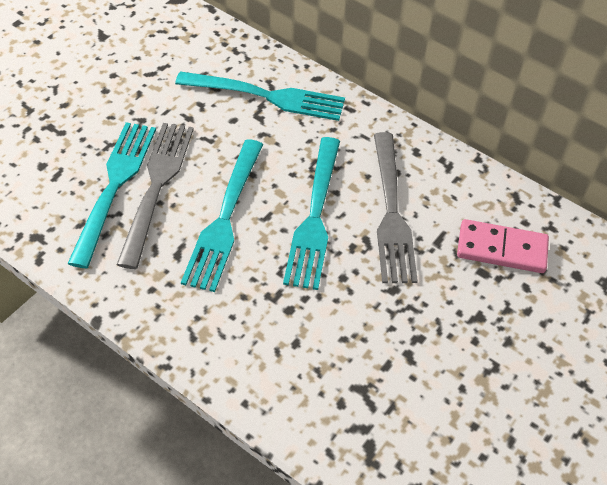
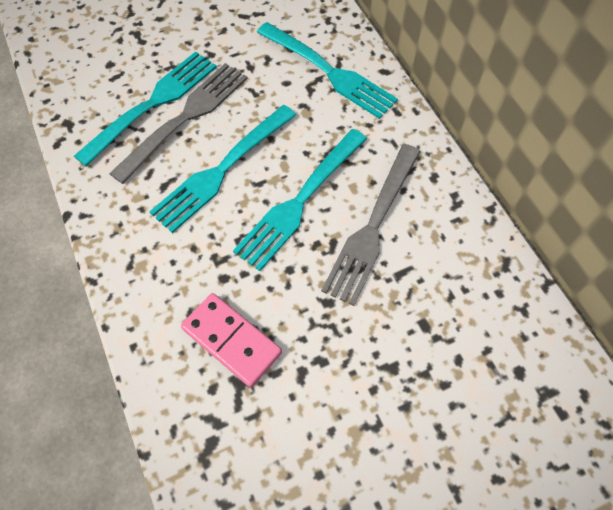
camera: 30 degrees right, 10 degrees up
(501, 249) = (458, 309): pink domino -> pink domino (232, 340)

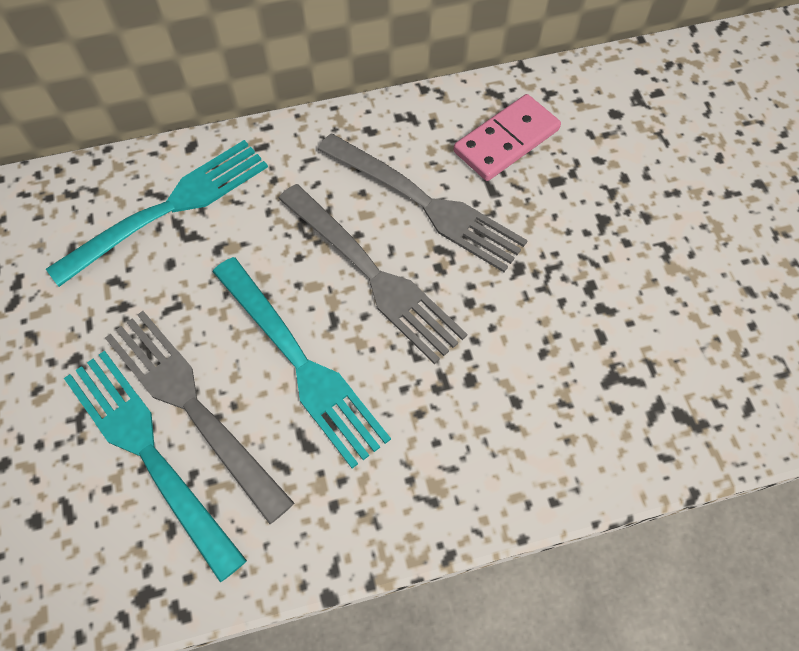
camera: 80 degrees left, 0 degrees up
(232, 340) = (557, 379): pink domino -> pink domino (506, 140)
(299, 201) = (374, 276): turquoise fork -> grey fork

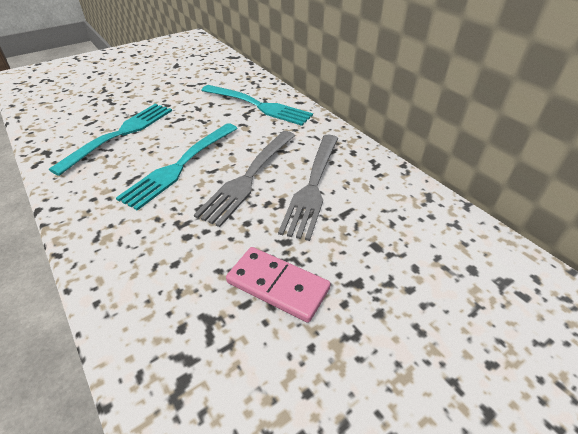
camera: 70 degrees right, 20 degrees down
(191, 405) = (148, 139): grey fork -> none
(506, 140) = (391, 211): pink domino -> pink domino (278, 285)

